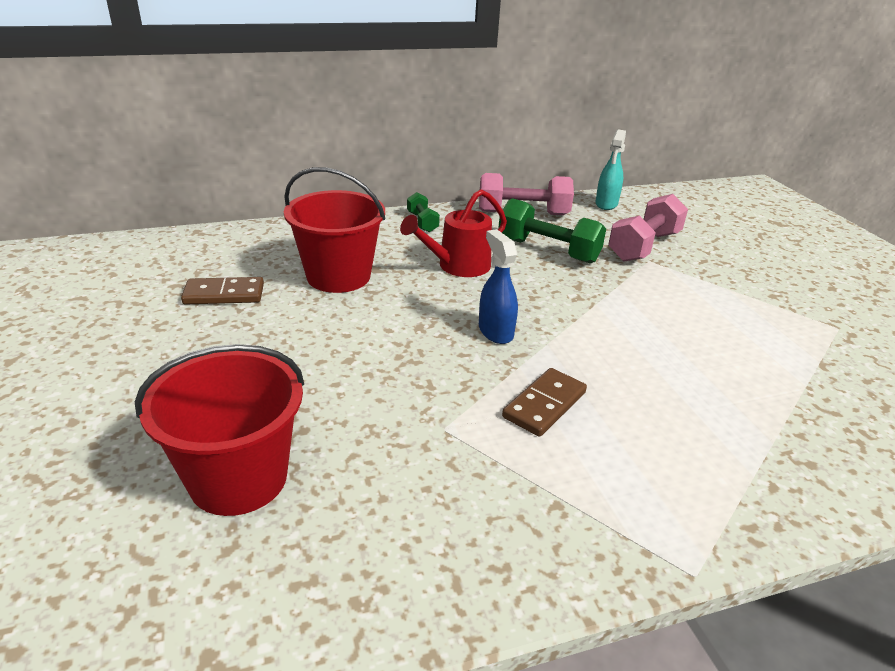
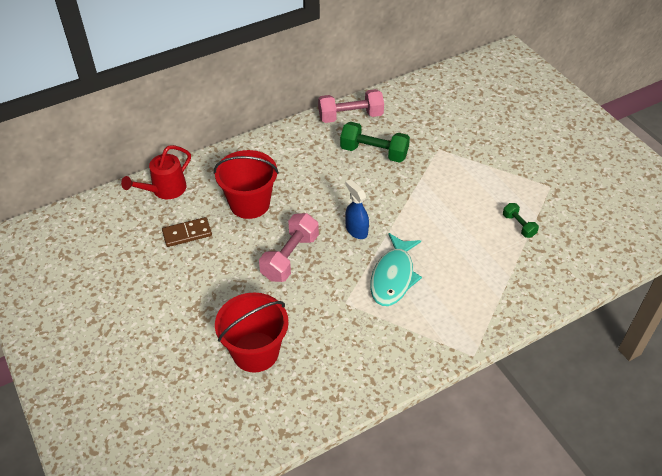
camera: 10 degrees left, 15 degrees up
(422, 222) = (285, 140): green dumbbell -> green dumbbell (518, 225)
(457, 266) = (320, 179): red watering can -> red watering can (164, 190)
(544, 405) = (393, 277): brown domino -> turquoise fish
(606, 204) = (405, 94): turquoise spray bottle -> none
(644, 246) = (434, 135): pink dumbbell -> pink dumbbell (290, 257)

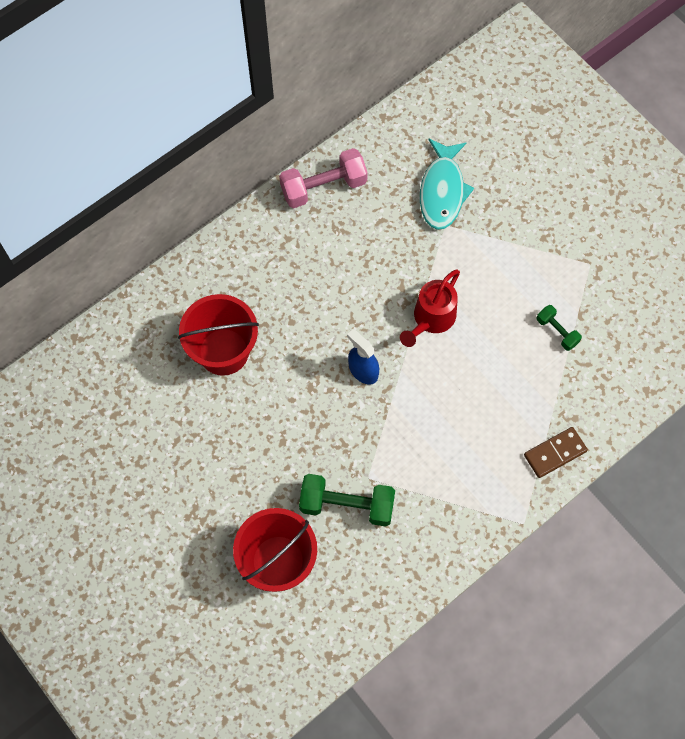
camera: 10 degrees left, 20 degrees up
(164, 190) = (111, 348): red watering can -> red watering can (431, 319)
(187, 233) = (157, 410): brown domino -> brown domino (555, 453)
(290, 257) = (290, 424): pink dumbbell -> none
(374, 152) = (364, 244): green dumbbell -> green dumbbell (347, 505)
(393, 277) = (418, 432): turquoise fish -> turquoise fish (442, 191)

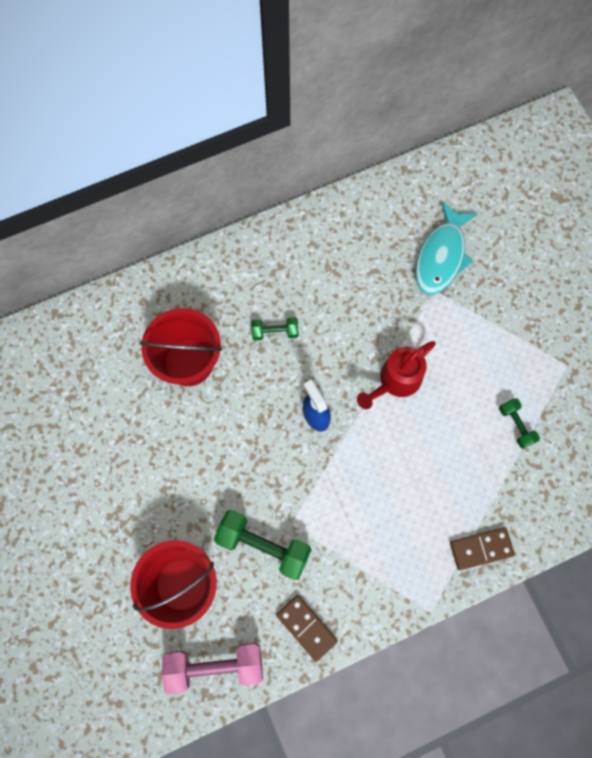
camera: 15 degrees right, 5 degrees up
(300, 302) = (275, 332): none -> green dumbbell
(323, 187) = (328, 224): pink dumbbell -> pink dumbbell (215, 666)
(409, 569) = (306, 627): none -> brown domino

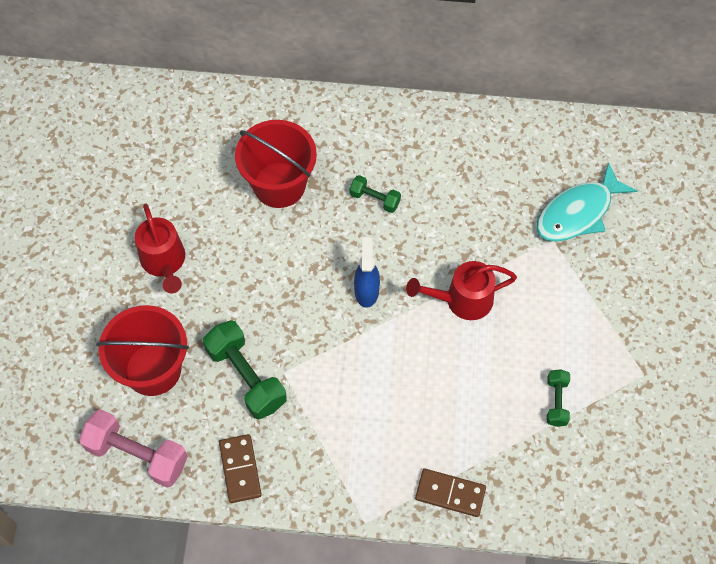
camera: 30 degrees right, 10 degrees down
(134, 485) = (165, 263): none -> red watering can

